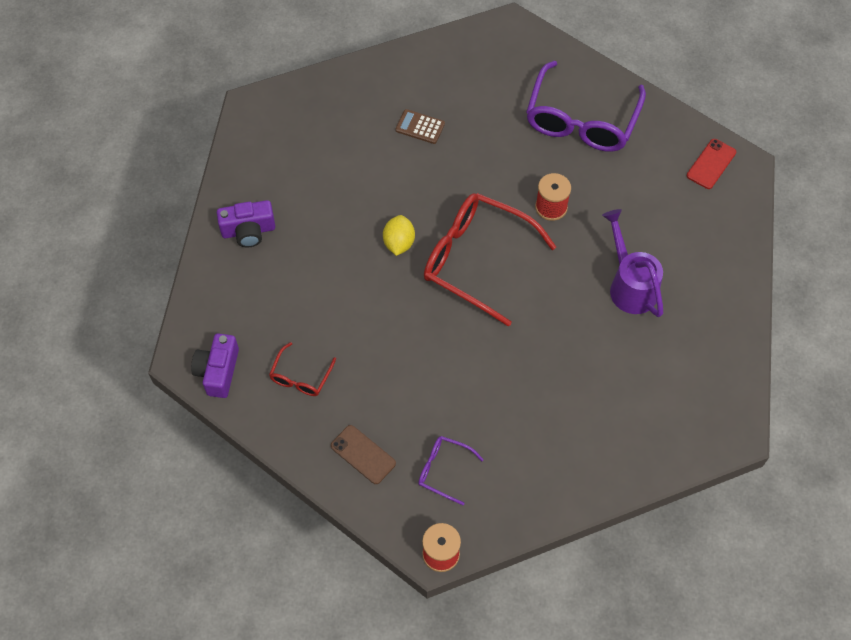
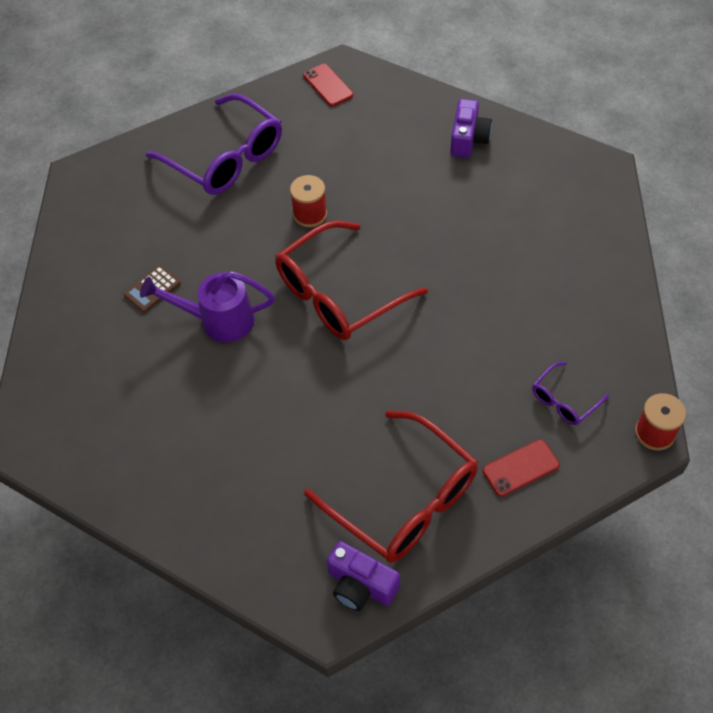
camera: 65 degrees left, 5 degrees down
(248, 231) = (191, 496): purple camera -> purple camera (468, 139)
(301, 377) = (404, 499): red glasses -> red glasses, size x2.14
(363, 454) = (520, 468): brown phone -> red phone
(399, 243) = (284, 354): yellow lemon -> none
(630, 285) = (425, 185): purple watering can -> purple watering can (219, 320)

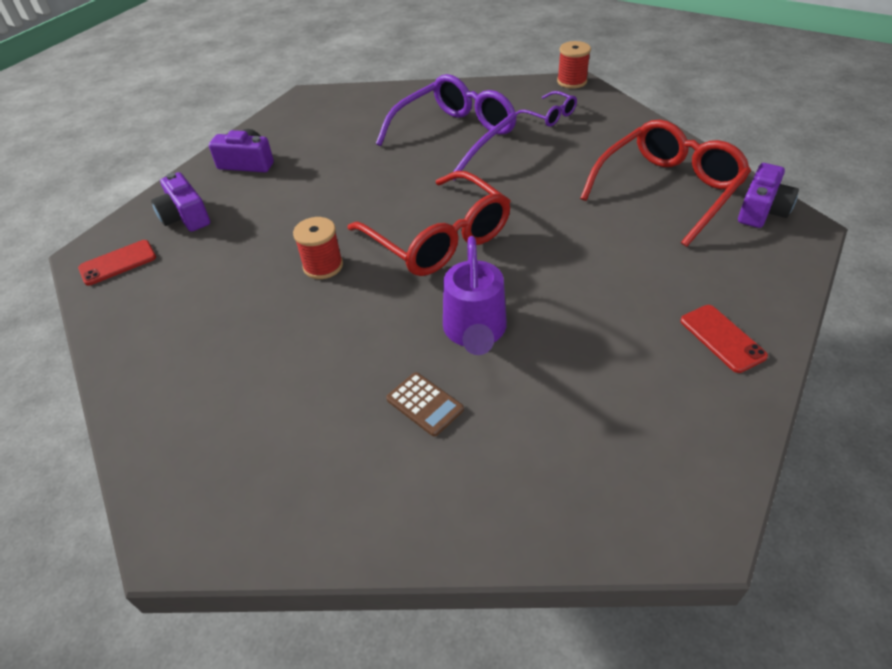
camera: 90 degrees left, 10 degrees down
(225, 158) = (206, 349): purple glasses -> purple glasses (455, 136)
(385, 112) = (185, 217): none -> purple camera
(520, 468) = (618, 134): red phone -> red phone (722, 338)

